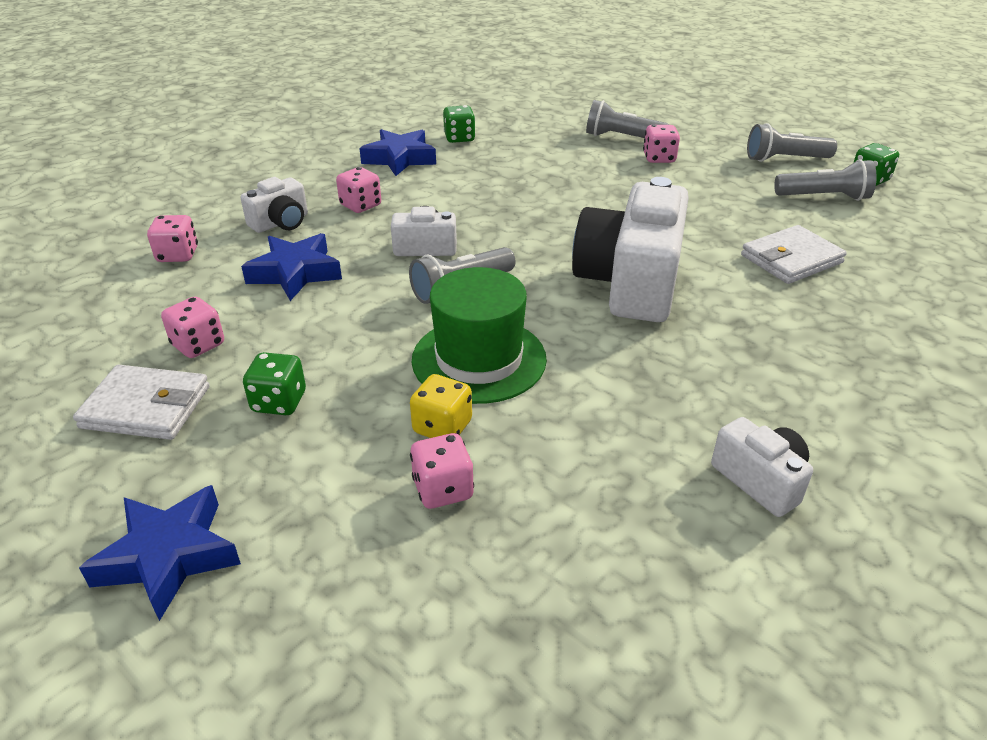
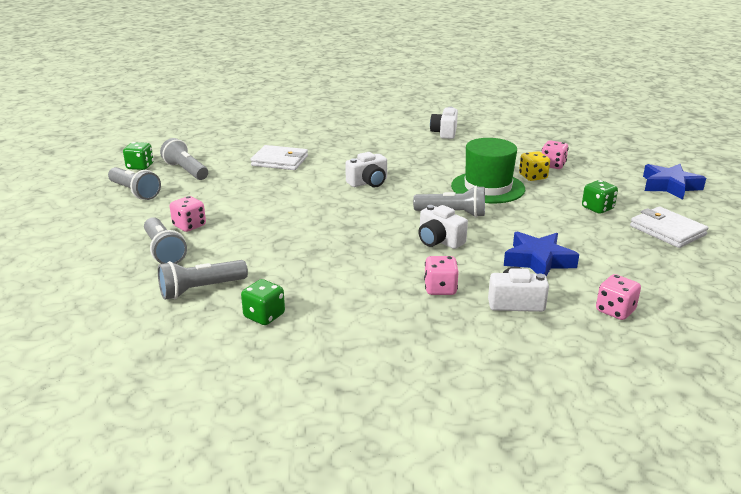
camera: 135 degrees left, 10 degrees down
(198, 345) = (627, 246): pink dice -> none
(400, 158) = (347, 319): blue star -> none
(534, 132) = (201, 289): none -> grey flashlight
(630, 283) = (368, 182): white camera -> white camera, size x0.49

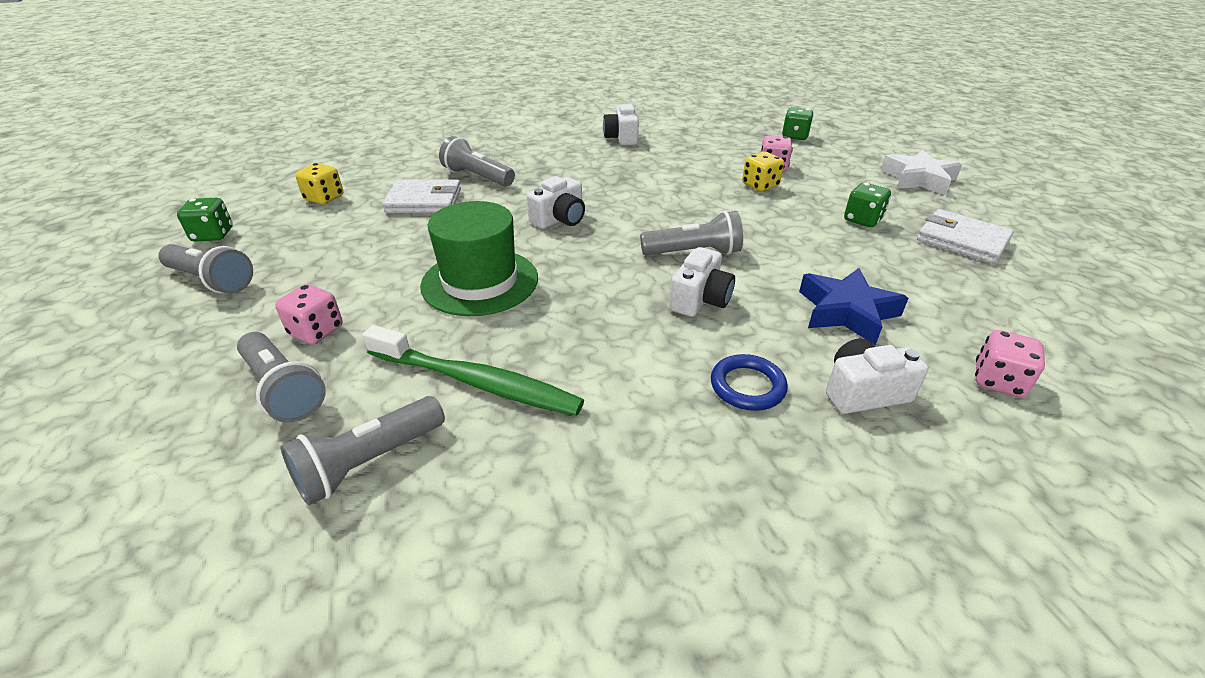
camera: 15 degrees left, 10 degrees up
(186, 170) = (288, 233): grey flashlight -> grey flashlight (477, 177)
(214, 152) = (324, 198): none -> yellow dice
(264, 316) = (499, 501): green dice -> green dice (794, 136)
(274, 263) = (477, 382): none -> green toothbrush
(439, 241) = (700, 300): white camera -> white camera turned 90 degrees counterclockwise
(440, 289) = (747, 386): pink dice -> blue ring
(488, 187) = (715, 207): green hat -> green hat (480, 281)
(670, 186) = (918, 179): blue star -> white star

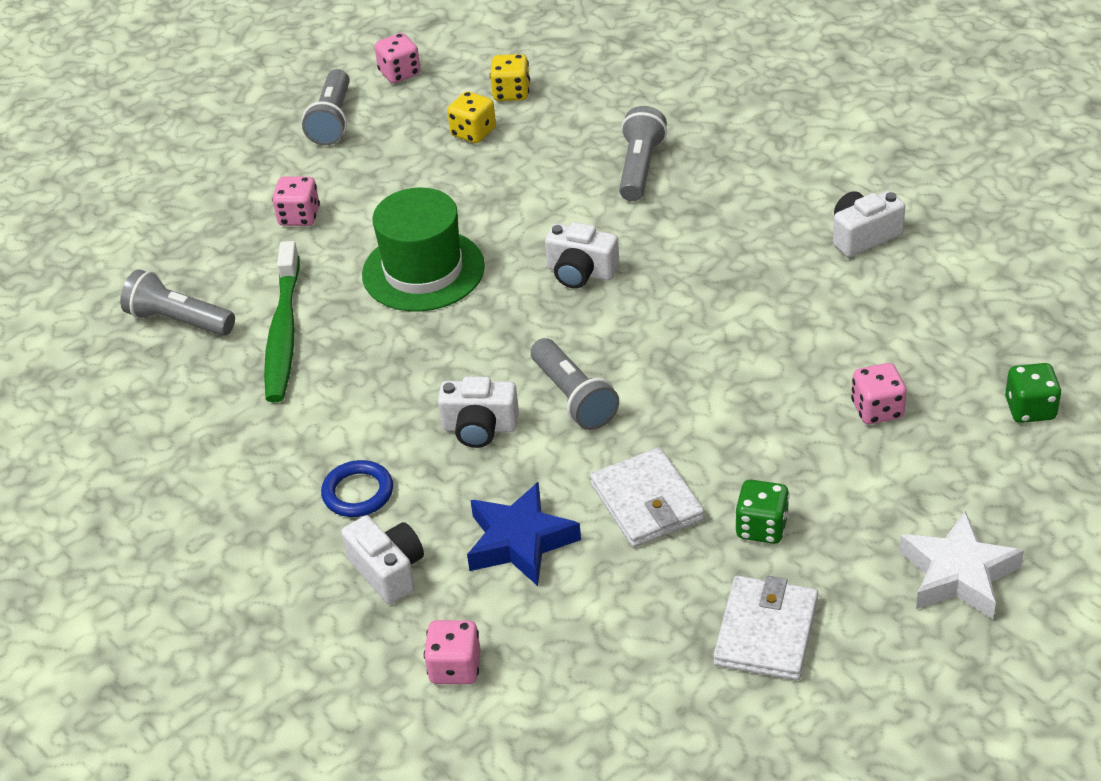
camera: 70 degrees right, 5 degrees up
(213, 235) = (399, 73): green dice -> pink dice
(284, 389) = (227, 241): grey flashlight -> none
(424, 201) = (553, 159): white wallet -> white wallet (646, 502)
(760, 186) = (800, 411): yellow dice -> yellow dice (473, 133)

